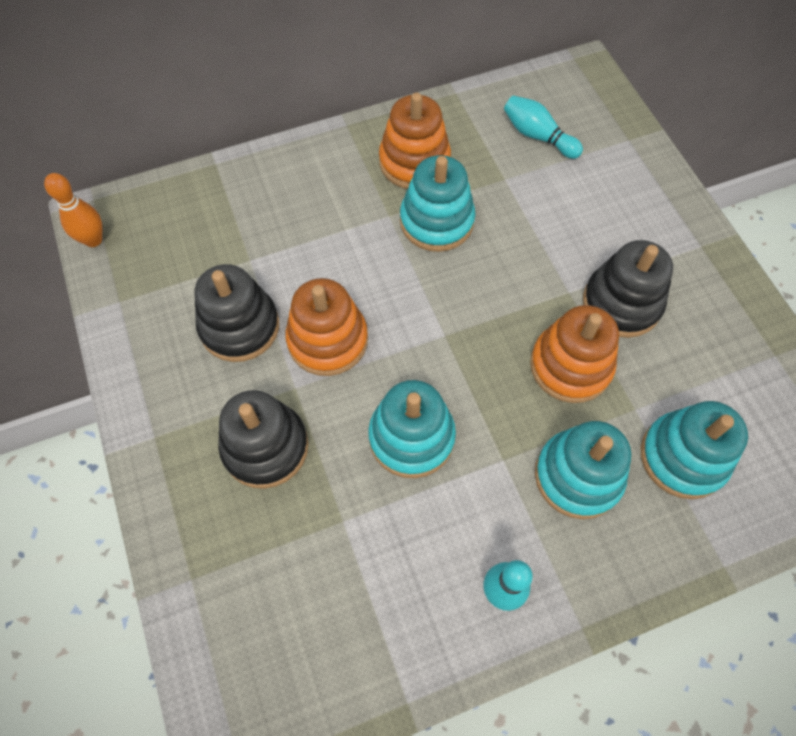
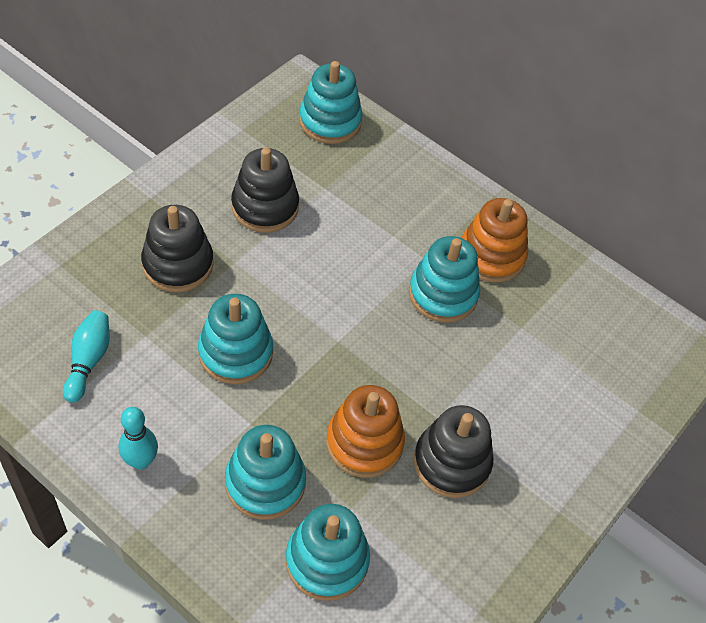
camera: 55 degrees right, 10 degrees down
(93, 240) = (283, 92): orange bowling pin -> none
(165, 215) = (330, 121): none -> turquoise stacking toy
(327, 340) = (286, 265): orange stacking toy -> none
(538, 136) = (587, 336): turquoise bowling pin -> turquoise bowling pin (88, 361)

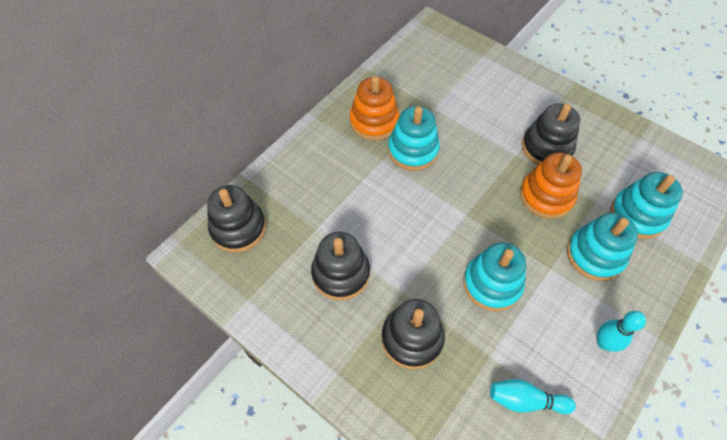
camera: 85 degrees left, 5 degrees up
(330, 121) = (238, 228): turquoise stacking toy -> black stacking toy

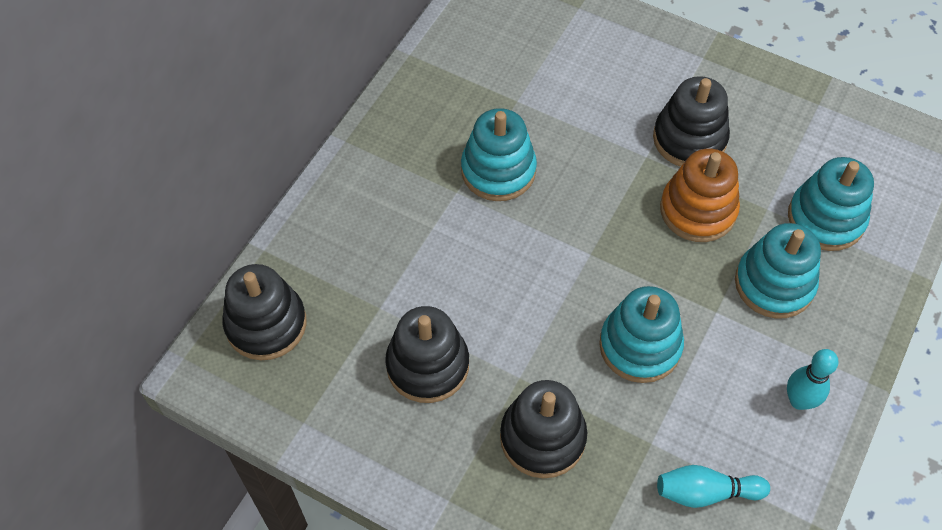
camera: 10 degrees left, 0 degrees up
(374, 121) = (433, 134): orange stacking toy -> none

